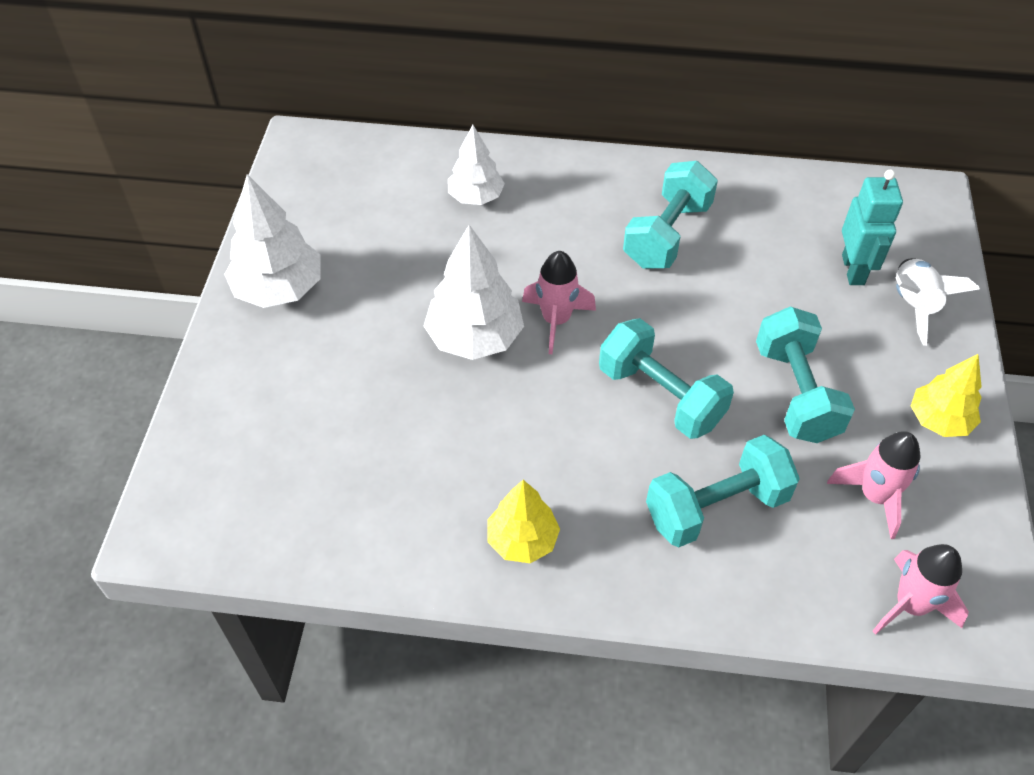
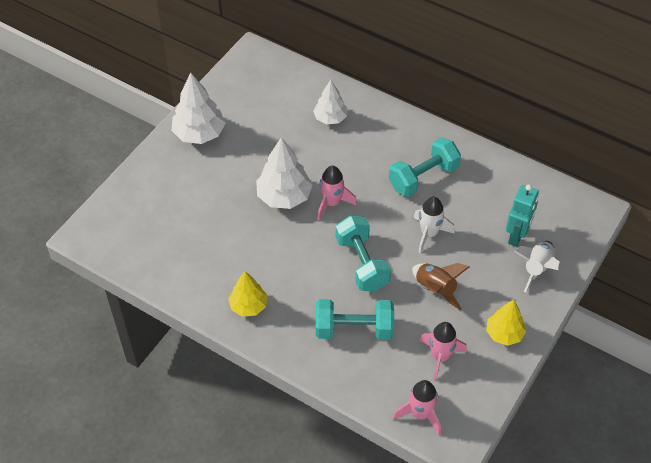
camera: 25 degrees right, 0 degrees up
(730, 313) = (429, 234): none -> white rocket
(796, 393) = (435, 289): turquoise dumbbell -> brown rocket

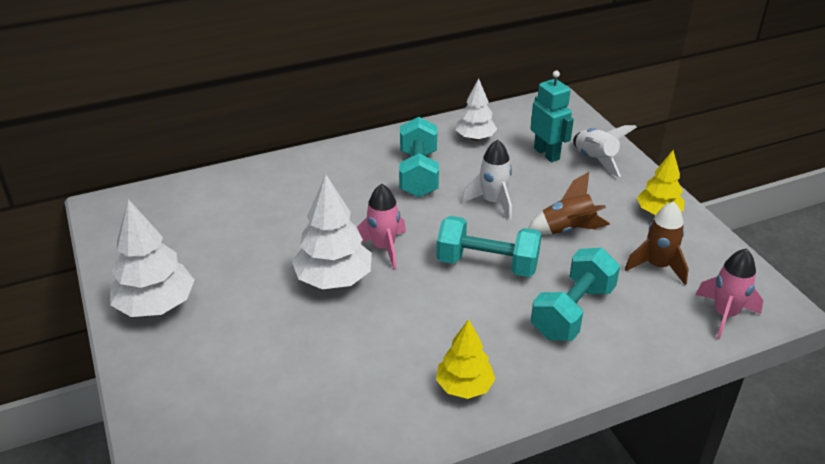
camera: 55 degrees left, 15 degrees down
(330, 118) = (268, 196): white tree -> white tree (475, 138)
(440, 357) = (657, 266): pink rocket -> brown rocket

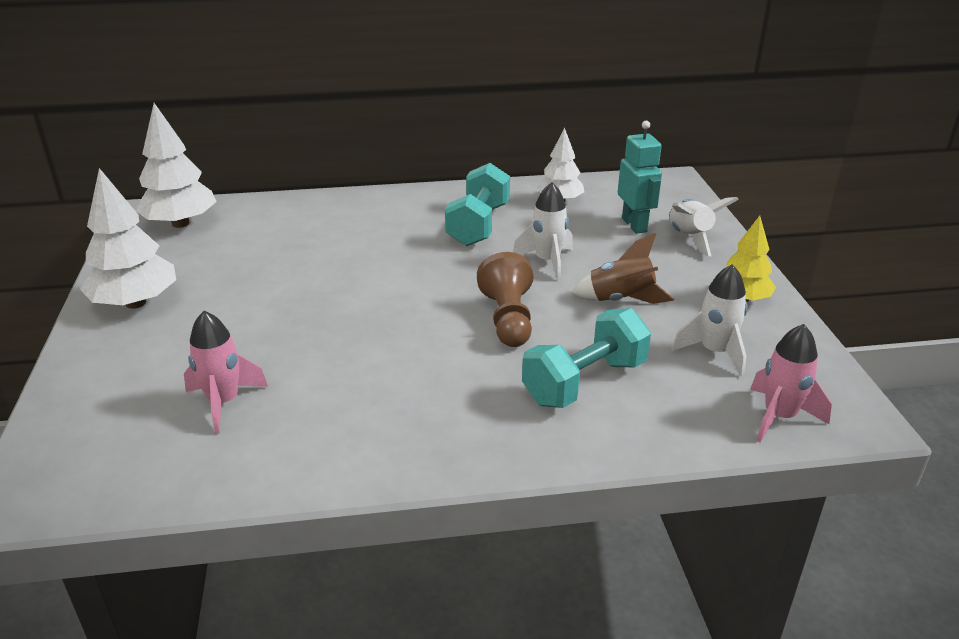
camera: 15 degrees right, 5 degrees down
(334, 279) = (330, 308): white tree -> white tree (181, 223)
(383, 248) = (401, 287): pink rocket -> pink rocket (224, 402)
(464, 387) = (414, 436): yellow tree -> none
(487, 264) = (508, 319): turquoise dumbbell -> brown pawn
(657, 266) = (715, 352): brown rocket -> white rocket

